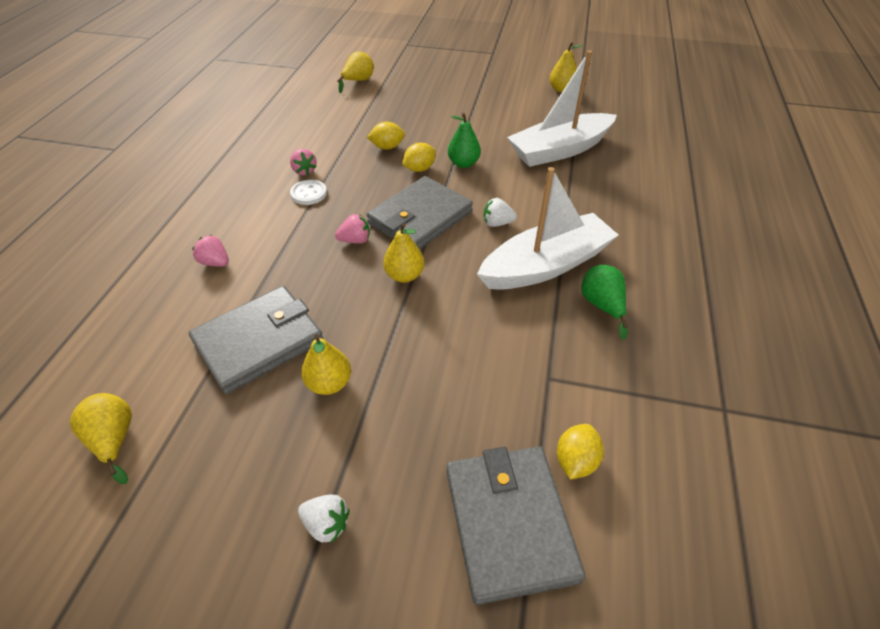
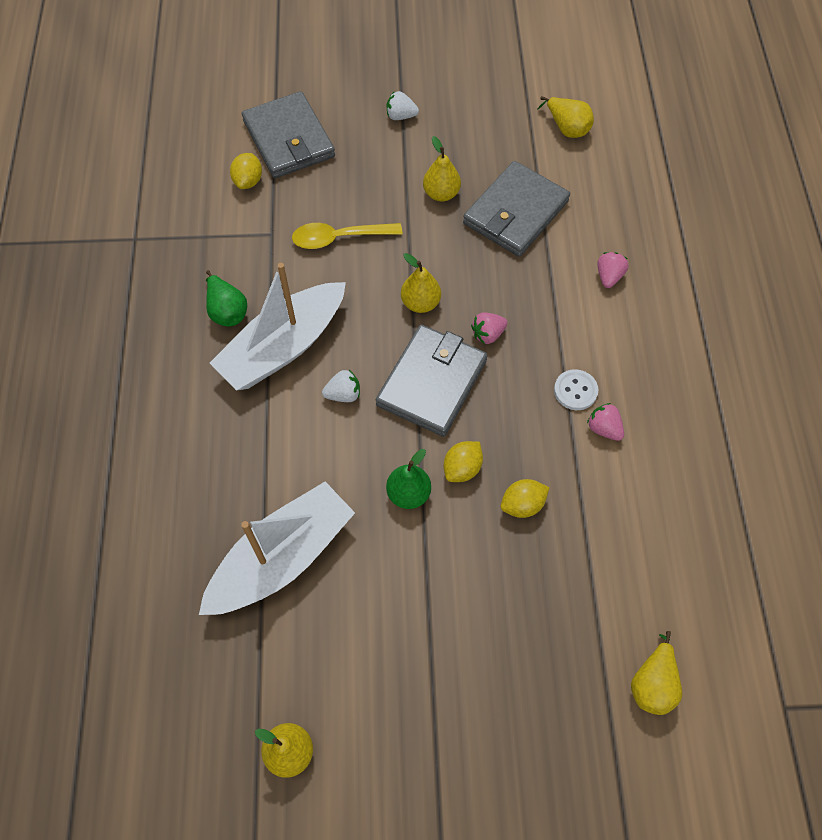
camera: 165 degrees right, 15 degrees up
(215, 262) = (609, 276): pink strawberry -> pink strawberry turned 90 degrees counterclockwise
(468, 355) = (339, 238): none -> yellow spoon

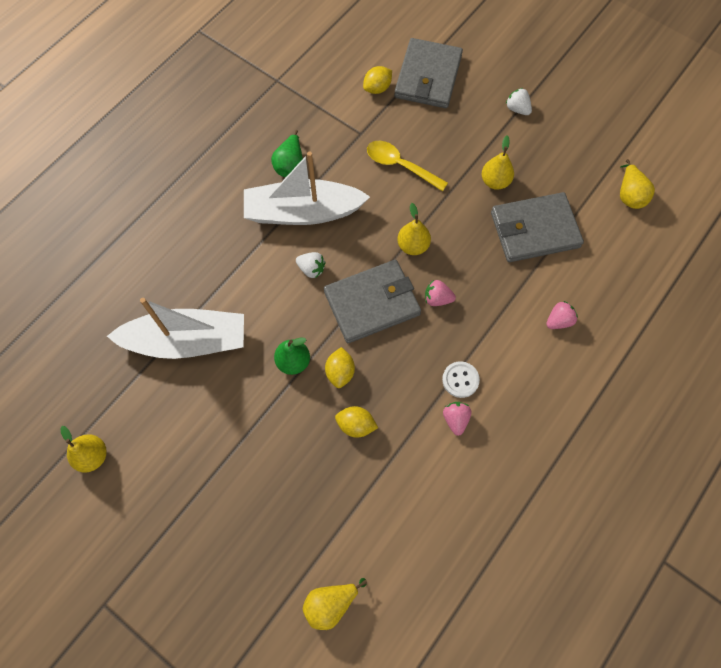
camera: 40 degrees right, 5 degrees up
(462, 468) = (340, 372): yellow lemon -> yellow lemon turned 75 degrees counterclockwise

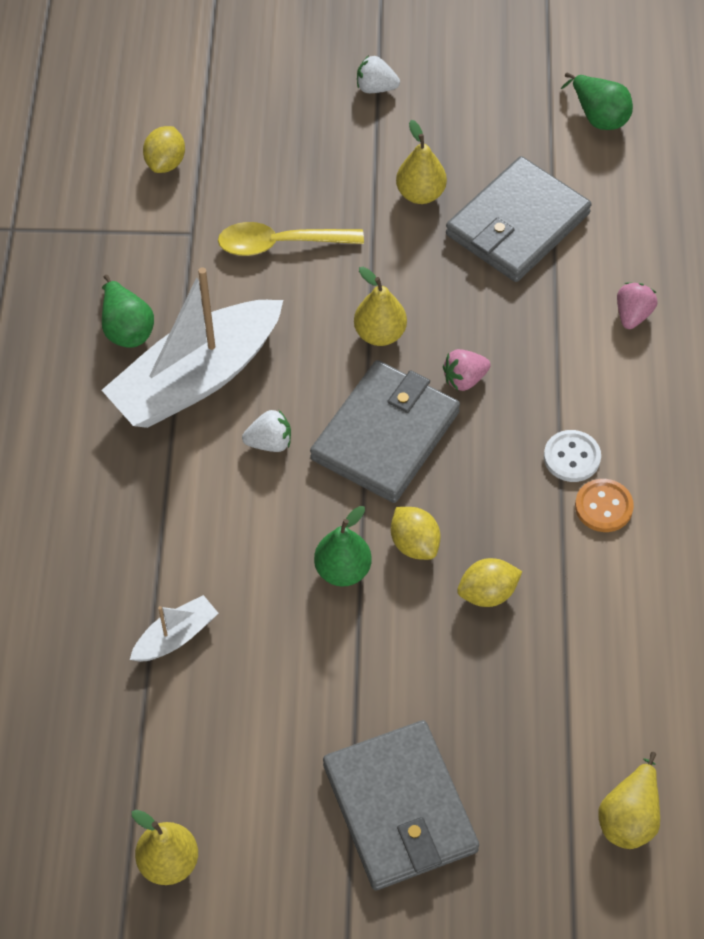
camera: 35 degrees left, 10 degrees down
(187, 341) = (176, 636): white boat -> white boat, size x0.44
(428, 77) = (223, 110): grey wallet -> grey wallet (399, 808)
(455, 419) = (603, 507): pink strawberry -> orange button
(629, 195) = (598, 116): yellow pear -> green pear

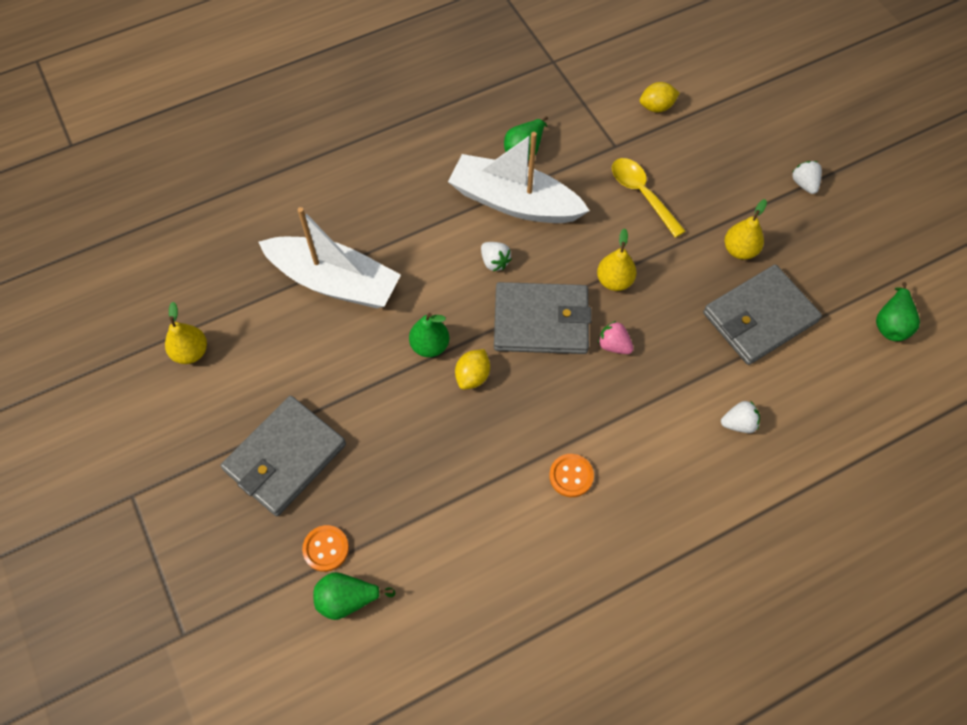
camera: 60 degrees right, 5 degrees up
(176, 636) = (334, 281): white boat -> white boat, size x2.25
(487, 593) = (462, 436): yellow lemon -> none
(517, 224) = (759, 317): grey wallet -> grey wallet turned 45 degrees counterclockwise
(551, 813) = (326, 549): none -> orange button
(572, 457) = (597, 438): white button -> none
(629, 817) = (348, 599): yellow pear -> green pear
(633, 315) = (738, 423): pink strawberry -> white strawberry

